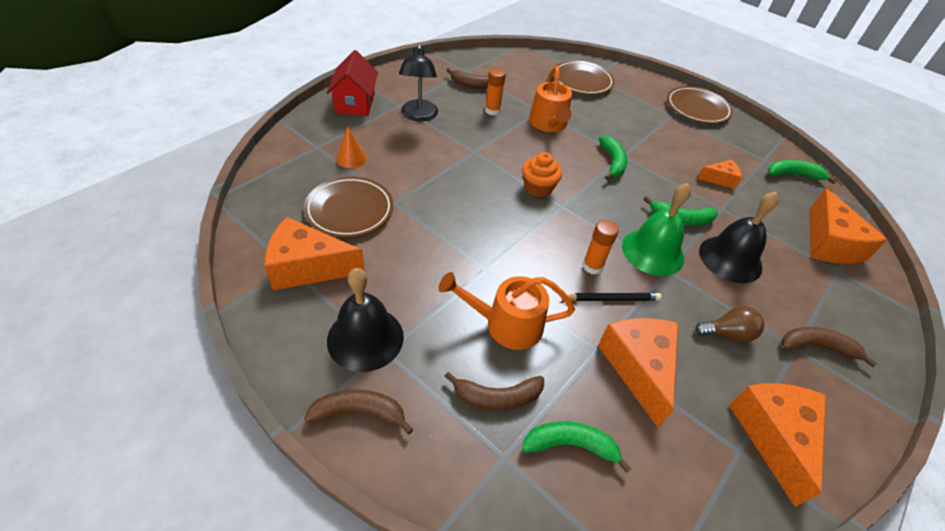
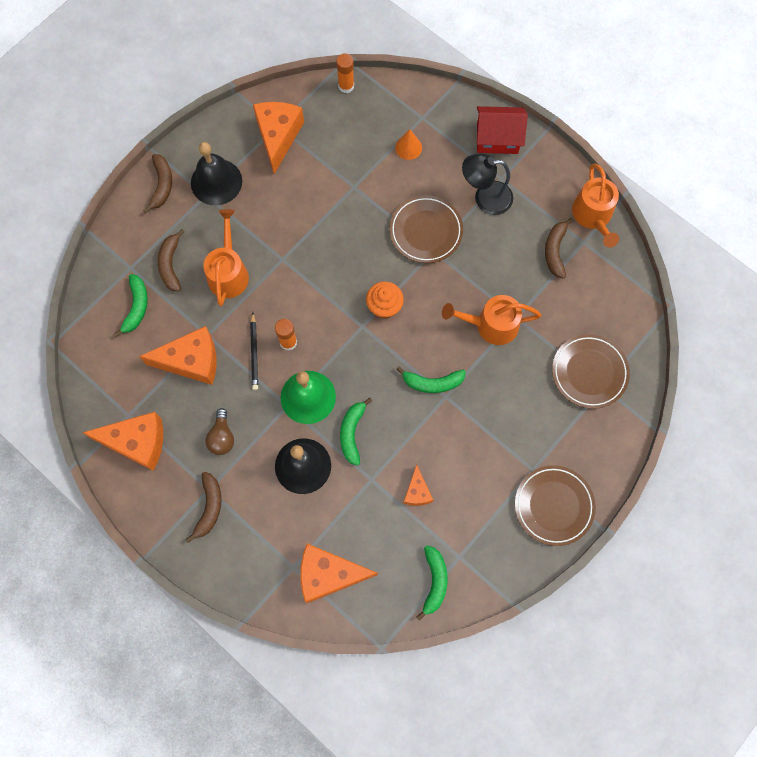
camera: 95 degrees right, 25 degrees up
(349, 210) = (341, 155): brown plate -> brown plate (426, 231)
(442, 64) = (593, 216): none -> orange watering can
(492, 111) = (507, 268): orange glue stick -> orange glue stick (346, 86)

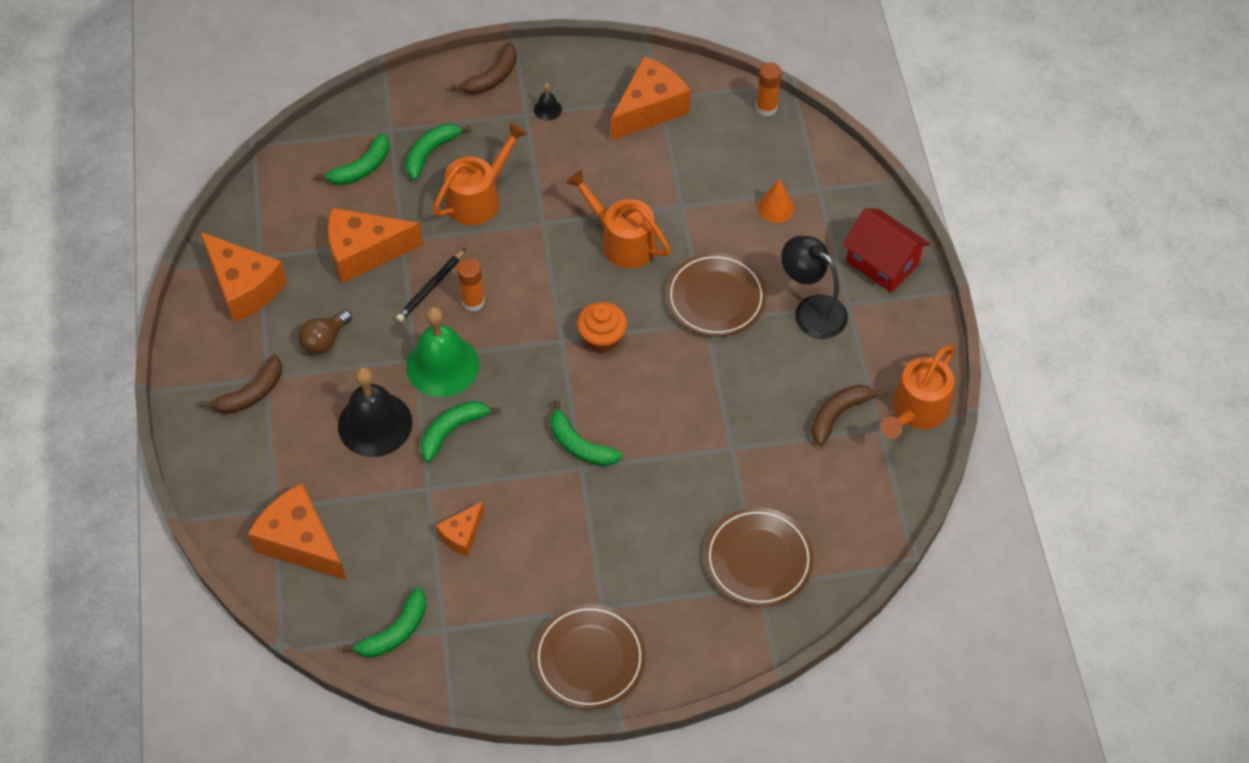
camera: 40 degrees right, 15 degrees down
(171, 264) = (430, 153): brown banana -> green banana
(191, 361) = (364, 252): orange cheese -> orange cheese turned 135 degrees clockwise
(216, 182) = (547, 109): black bell -> black bell, size x0.42
(491, 325) = (696, 436): orange watering can -> orange watering can (622, 241)

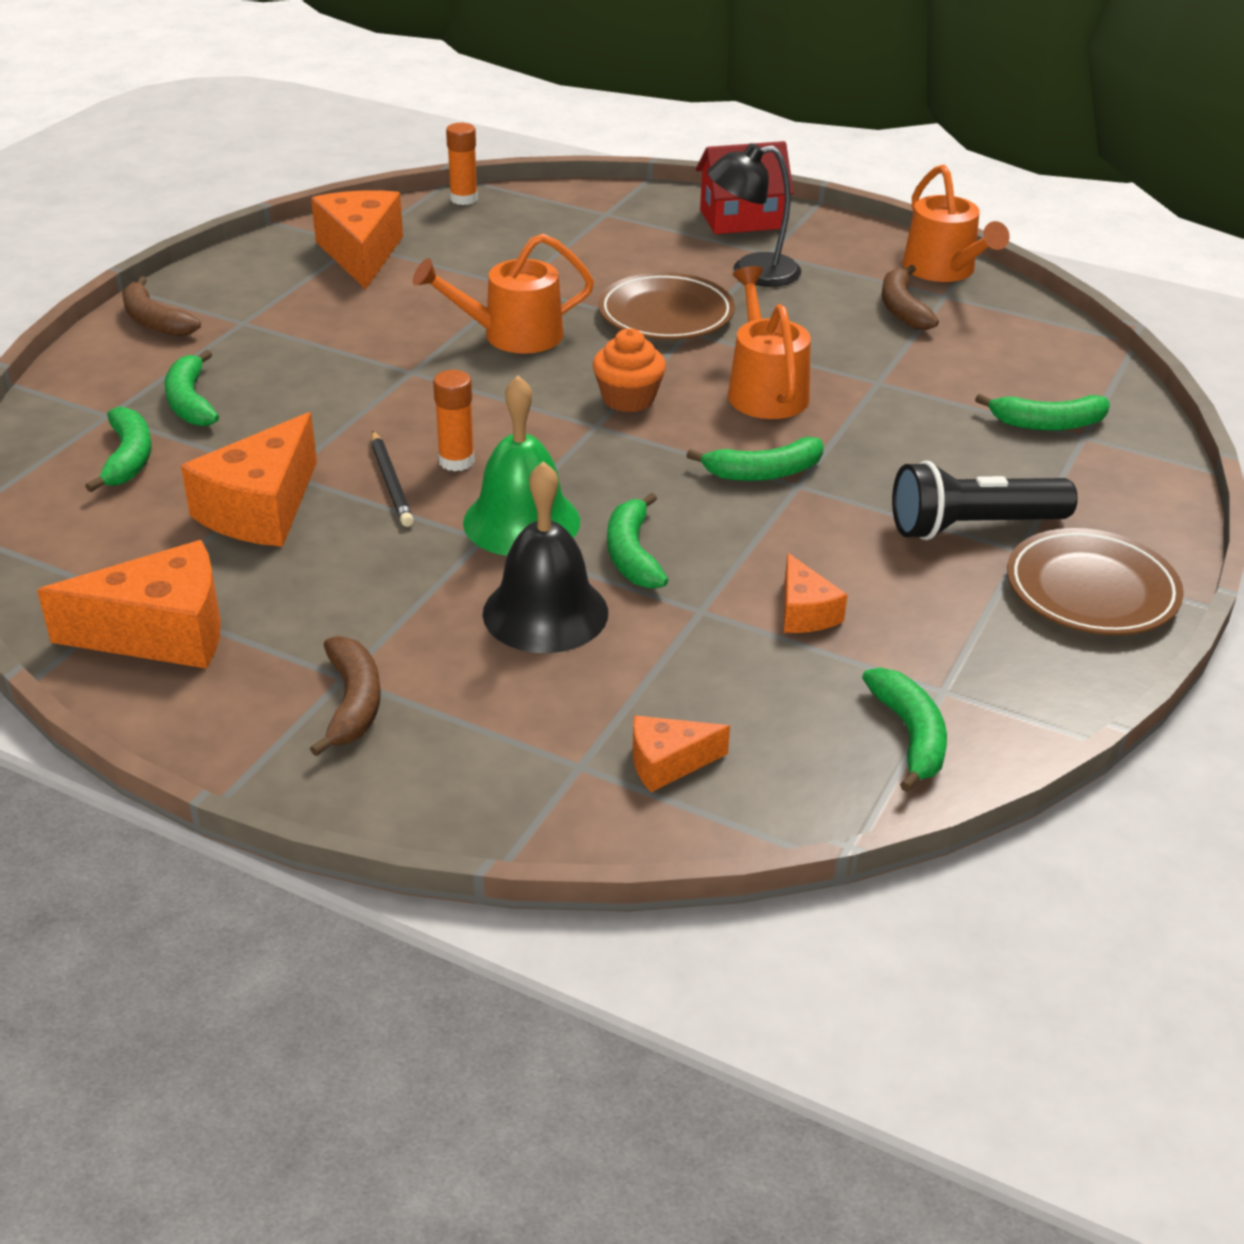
camera: 55 degrees left, 20 degrees down
(300, 542) = (668, 763): orange cheese -> orange cheese, size x0.53
(325, 340) = (354, 599): brown light bulb -> none
(478, 198) = (310, 397): orange watering can -> orange watering can (765, 390)
(492, 77) = (155, 321): brown banana -> brown banana turned 150 degrees clockwise
(547, 109) = (259, 307): black bell -> none
(607, 573) = (973, 527): none -> black flashlight
(758, 560) = (1047, 423): brown plate -> green banana
(776, 207) = (595, 241): orange cone -> none

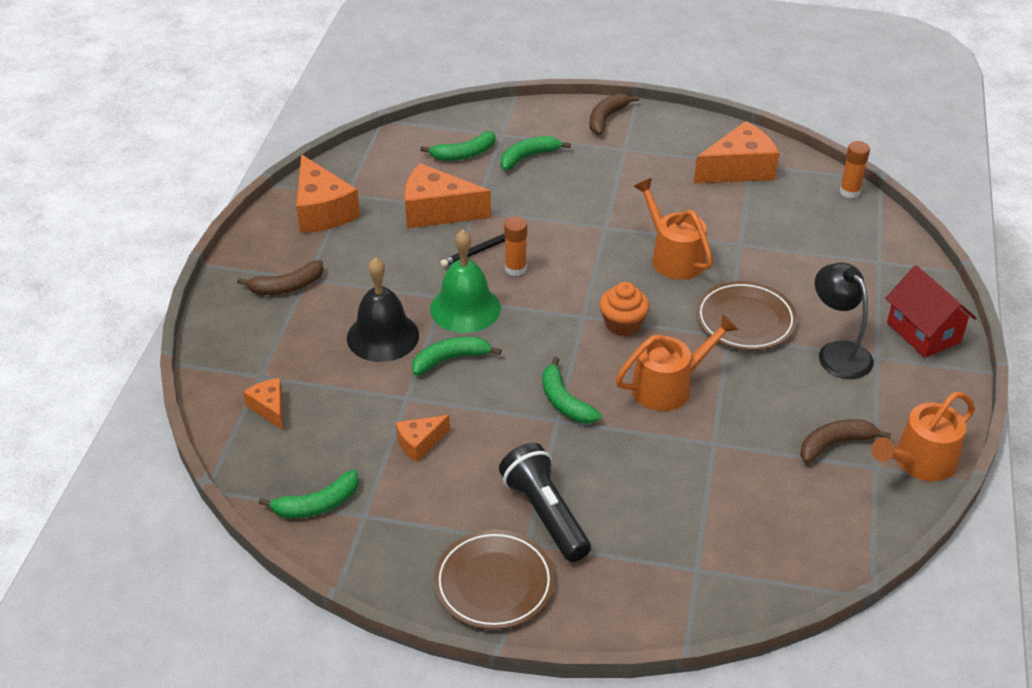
camera: 75 degrees right, 5 degrees up
(1047, 423) = (704, 546): green banana -> none

